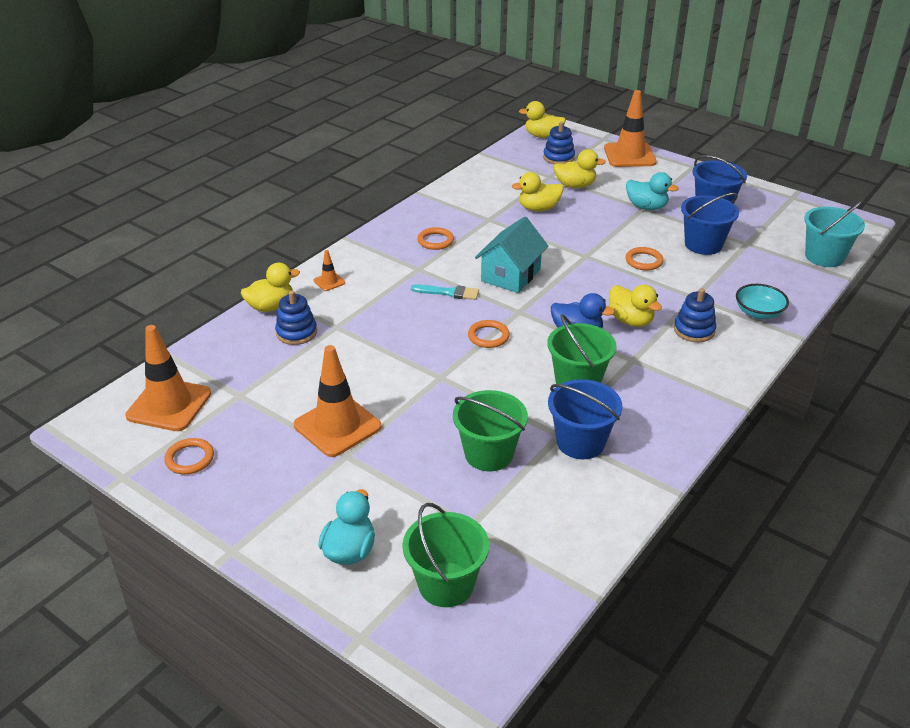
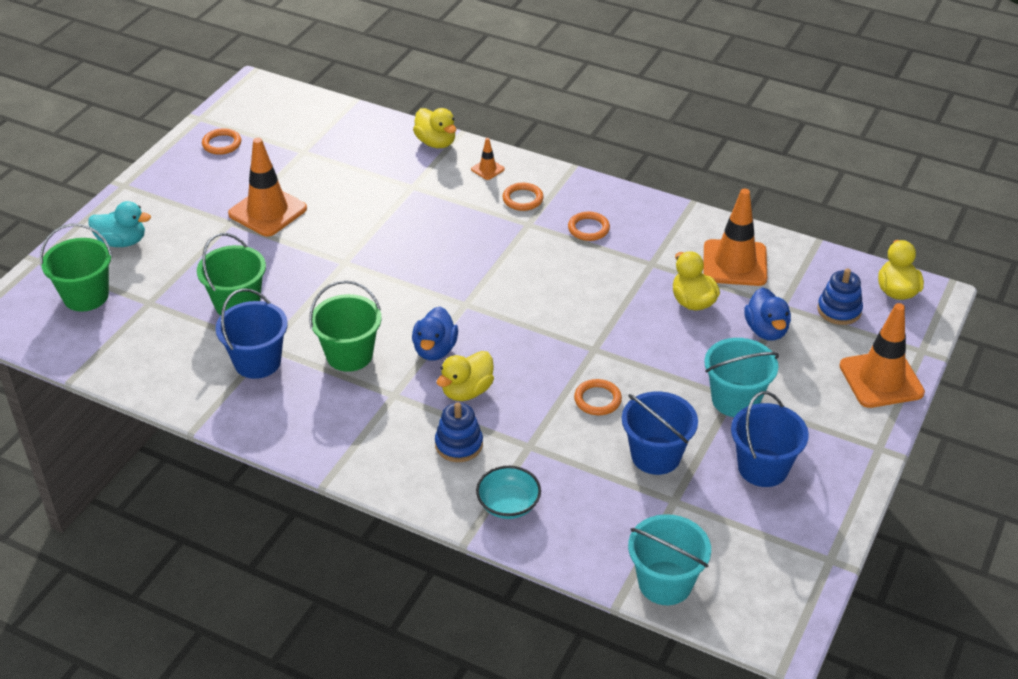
camera: 80 degrees right, 5 degrees up
(169, 405) = (286, 119): orange traffic cone -> orange traffic cone (734, 263)
(296, 332) = (398, 165): blue stacking toy -> none
(448, 293) = (488, 250): turquoise brush -> none
(488, 336) = (415, 286): orange ring -> orange ring (523, 199)
(511, 275) = (534, 292): turquoise house -> none
(575, 186) = (766, 330): yellow duck -> blue duck
(646, 207) = (735, 400): turquoise duck -> turquoise bucket

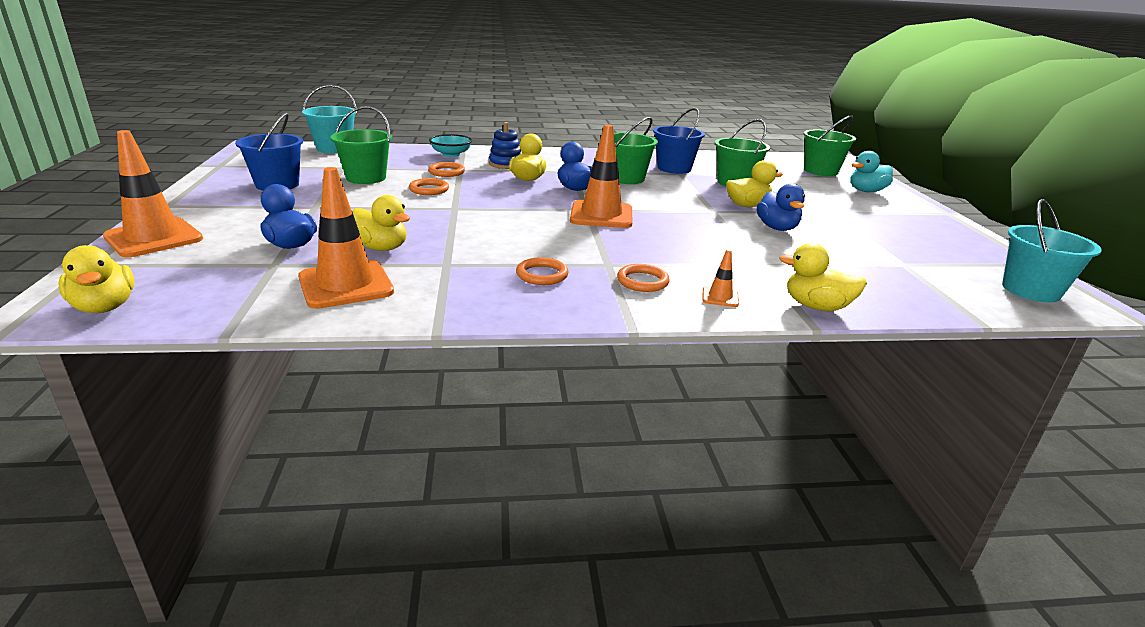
camera: 145 degrees right, 15 degrees down
(222, 144) = (969, 251): orange ring -> orange ring (446, 172)
(267, 211) = (826, 222): orange traffic cone -> orange traffic cone (601, 215)
(296, 259) = (747, 205): none -> yellow duck
(326, 219) = (777, 228): none -> blue duck
(656, 456) = (366, 178): blue bucket -> green bucket
(735, 400) = (310, 206): turquoise bucket -> turquoise bucket (1030, 290)
(839, 310) = (198, 274): blue stacking toy -> none

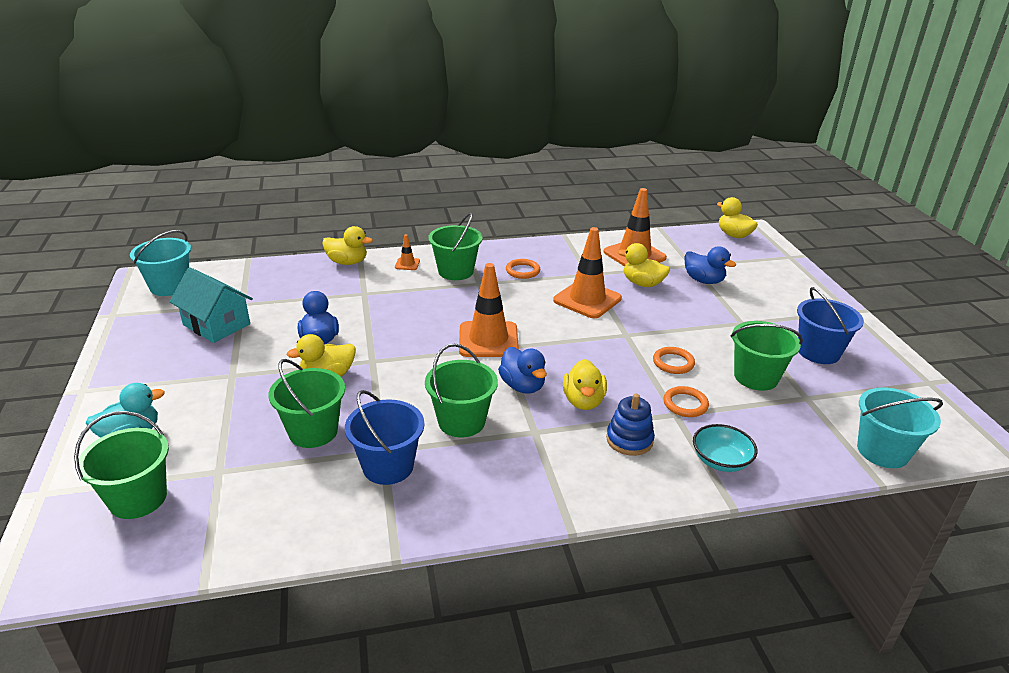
camera: 175 degrees right, 5 degrees up
(154, 238) = (795, 278): orange traffic cone -> orange traffic cone (587, 299)
(642, 281) = (456, 271): orange ring -> green bucket
(902, 247) = (216, 324): none -> turquoise house

